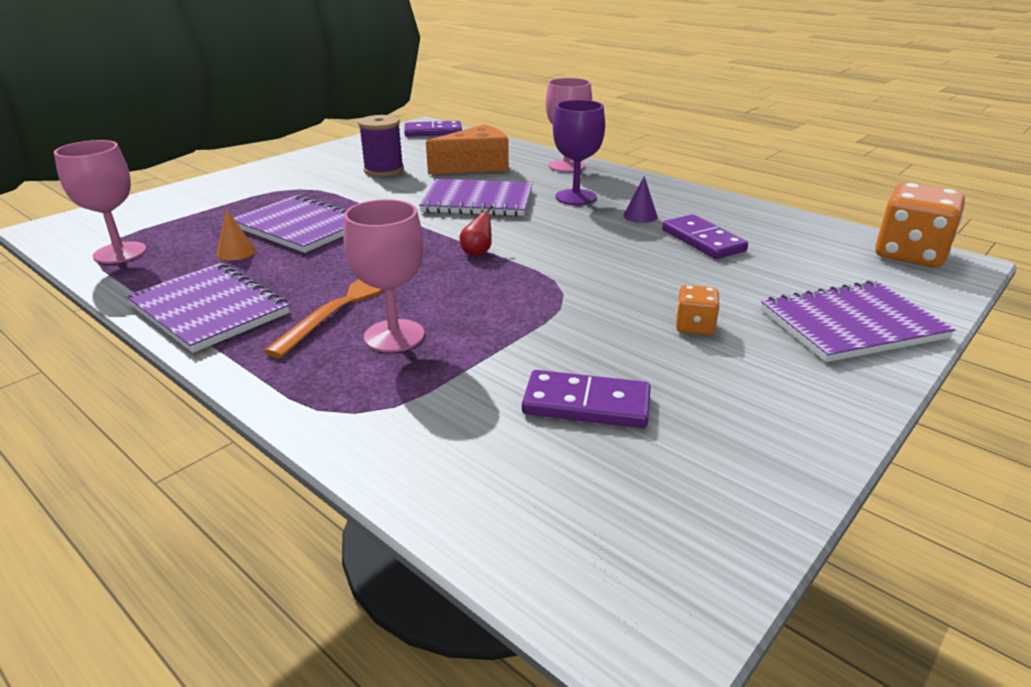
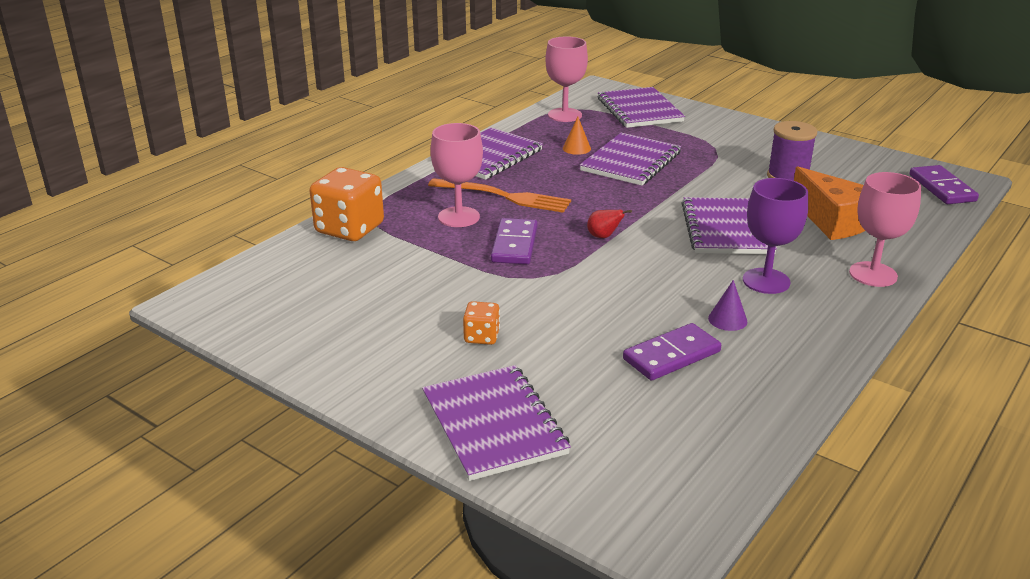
camera: 85 degrees right, 0 degrees up
(157, 212) = (639, 110): none -> purple notebook
(586, 404) = (374, 287): purple domino -> purple domino (514, 245)
(909, 254) = (681, 508): orange dice -> orange dice (349, 229)

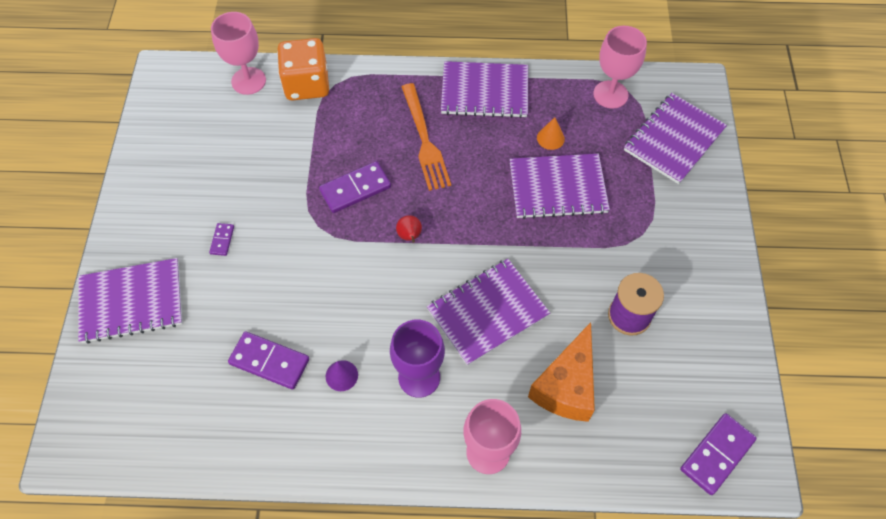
camera: 55 degrees right, 30 degrees up
(458, 217) = (371, 133): pink goblet -> pink goblet (248, 81)
(481, 337) = (222, 240): orange dice -> purple domino
(493, 424) = (131, 301): purple notebook -> purple notebook turned 45 degrees clockwise

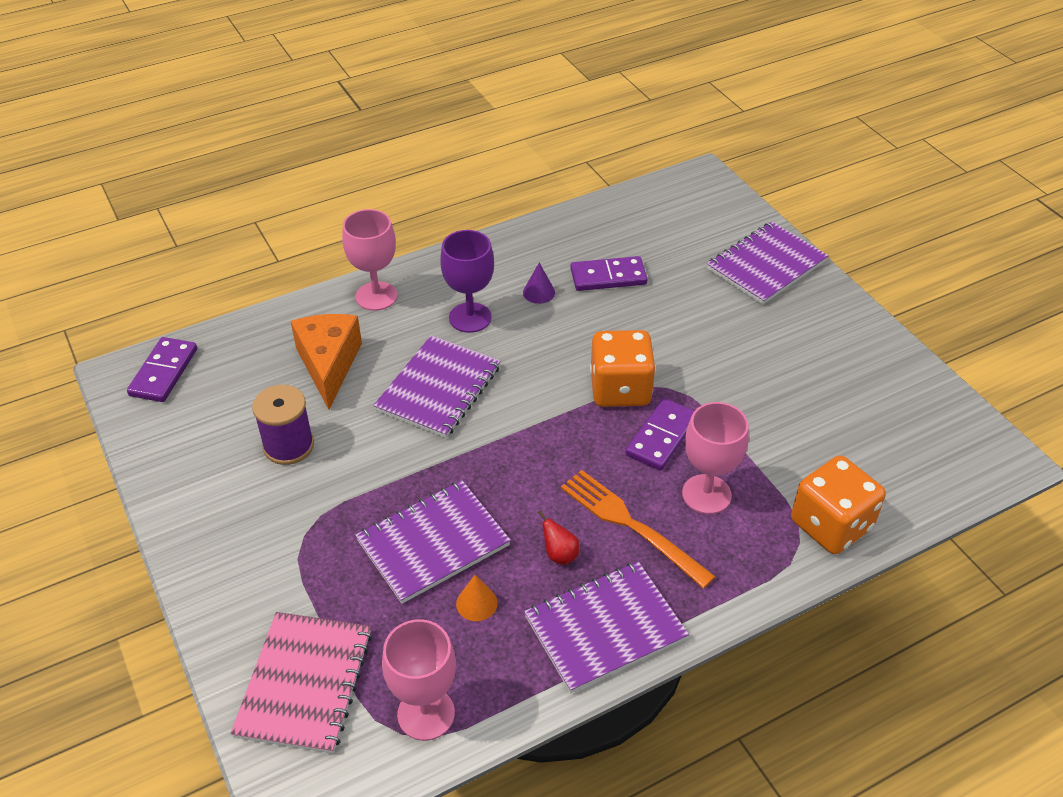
camera: 150 degrees right, 15 degrees down
(222, 240) = (744, 337): purple domino -> none
(248, 81) = (901, 496): pink goblet -> pink goblet (706, 494)
(352, 241) = (620, 389): none -> orange dice
(410, 236) = (566, 418): red pear -> red pear (559, 554)
(674, 140) = (304, 683): purple notebook -> pink notebook

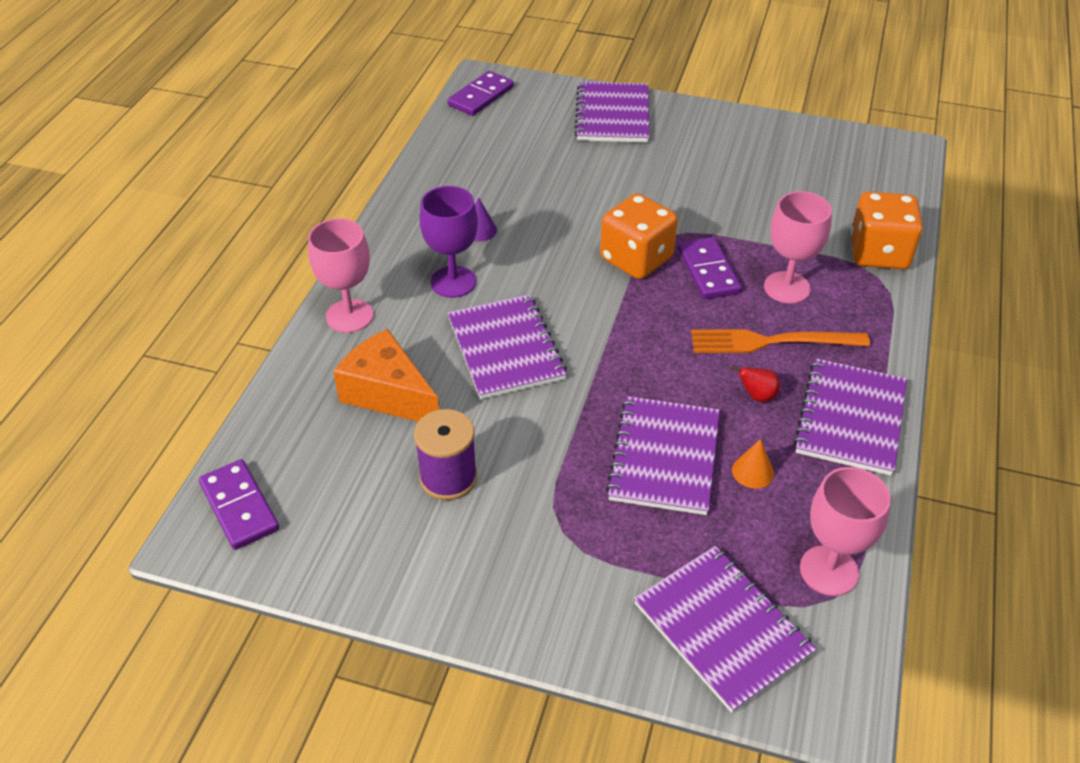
camera: 45 degrees left, 0 degrees up
(304, 683) = (722, 629): pink notebook -> purple notebook
(608, 276) = (515, 187): purple domino -> purple domino (481, 96)

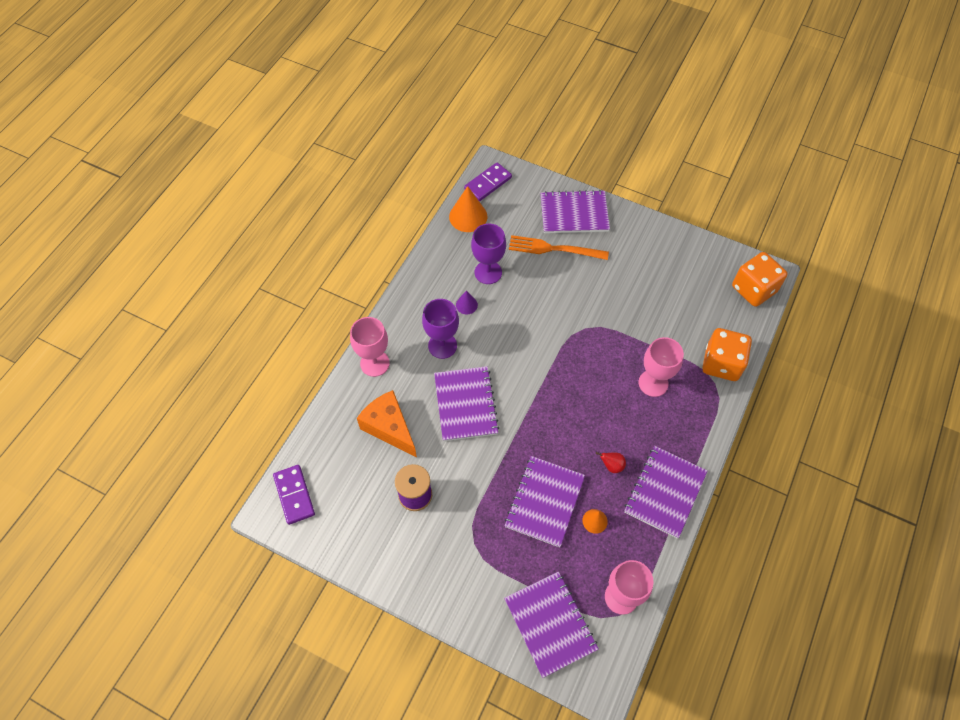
camera: 10 degrees right, 15 degrees up
(460, 133) = (468, 216): none -> orange cone
(504, 190) = (488, 272): none -> purple goblet
(613, 115) = (574, 213): purple notebook -> purple notebook turned 75 degrees clockwise
(636, 259) = (562, 344): orange dice -> orange dice (753, 289)
(708, 271) = (606, 362): purple domino -> none
(771, 342) = (631, 425): orange fork -> orange fork (554, 249)

